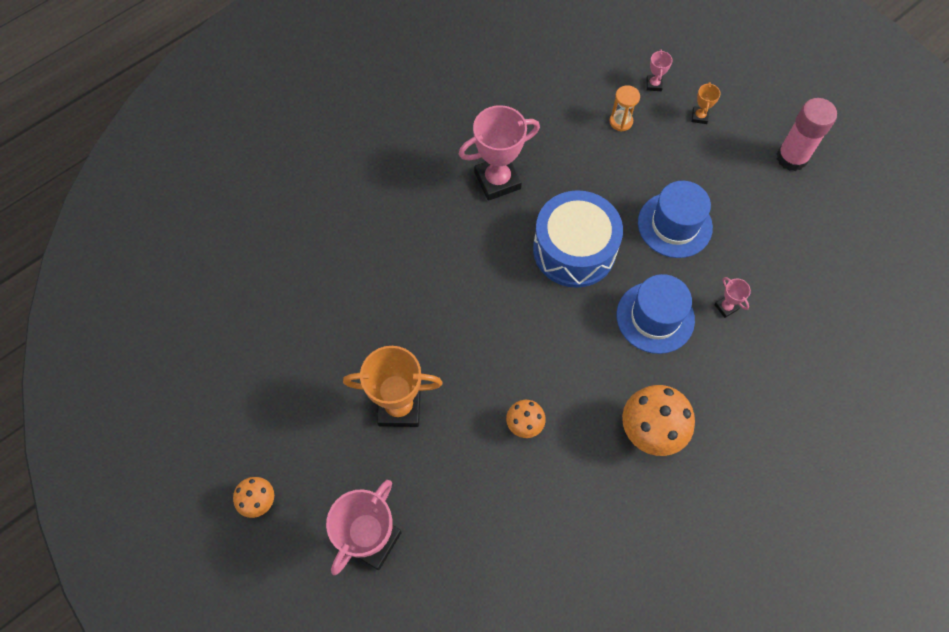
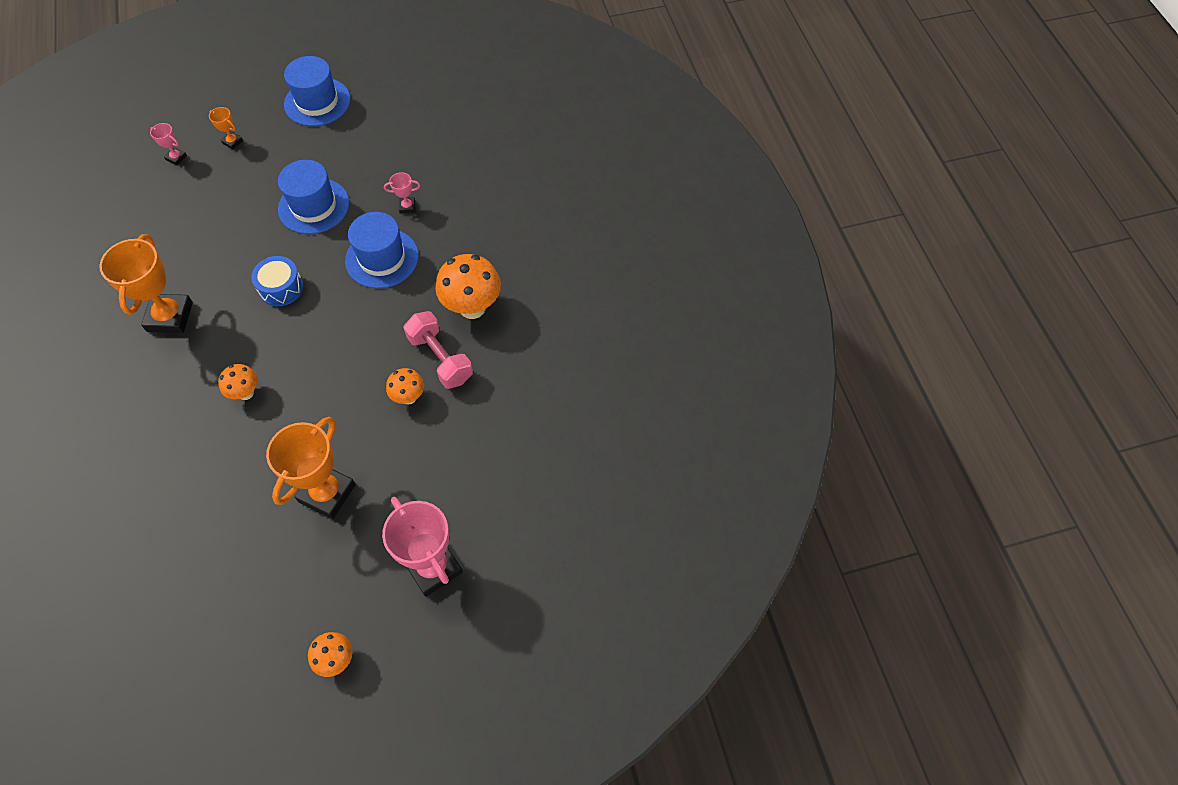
camera: 65 degrees left, 5 degrees down
(458, 284) = (246, 393): none -> orange mushroom
(497, 180) = (170, 317): pink trophy -> orange trophy
(574, 250) = (281, 288): blue drum -> blue drum, size x0.54
(579, 432) = (440, 358): none -> pink dumbbell
(621, 121) = (191, 197): orange hourglass -> none
(791, 158) = (317, 102): pink glue stick -> blue hat

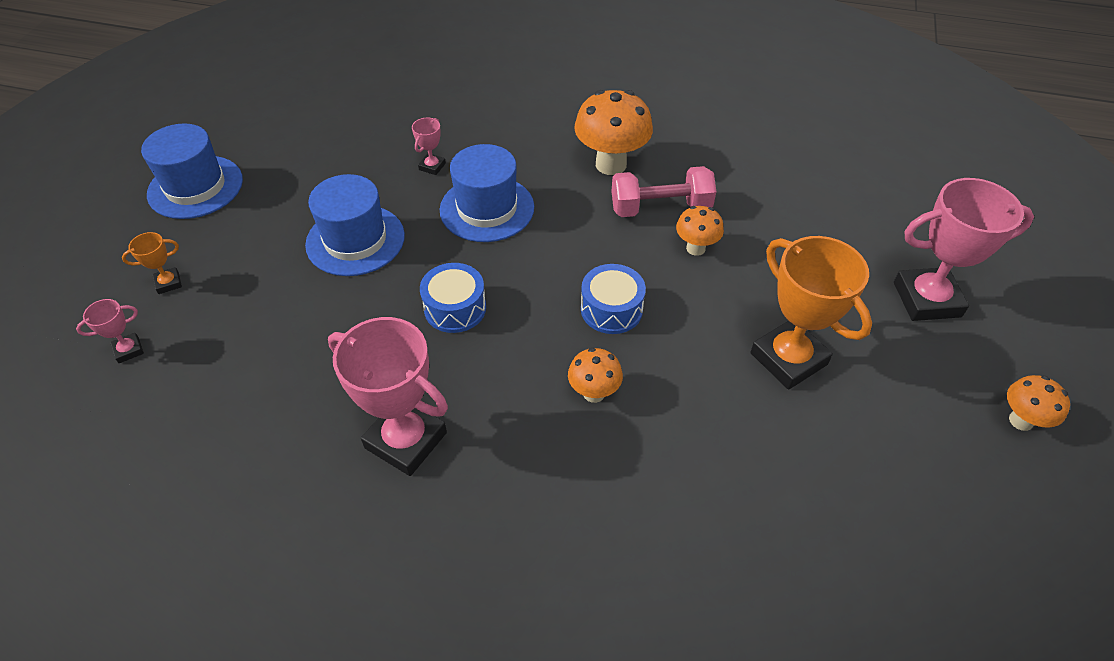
camera: 60 degrees left, 10 degrees down
(170, 317) = (406, 440): orange trophy -> pink trophy
(322, 372) = (611, 309): none -> blue drum

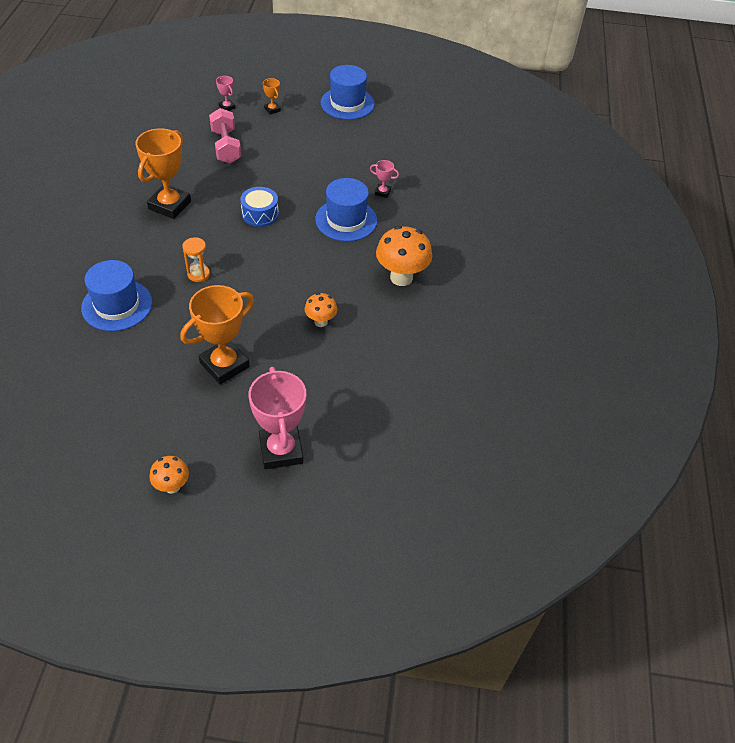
camera: 80 degrees right, 0 degrees up
(355, 240) = (311, 169): blue hat -> blue hat (117, 305)
(406, 440) = (170, 205): pink trophy -> orange trophy
(594, 393) = (198, 274): orange mushroom -> orange hourglass
(611, 309) = (262, 280): blue drum -> none
(660, 208) = (359, 304): pink dumbbell -> pink dumbbell (226, 147)

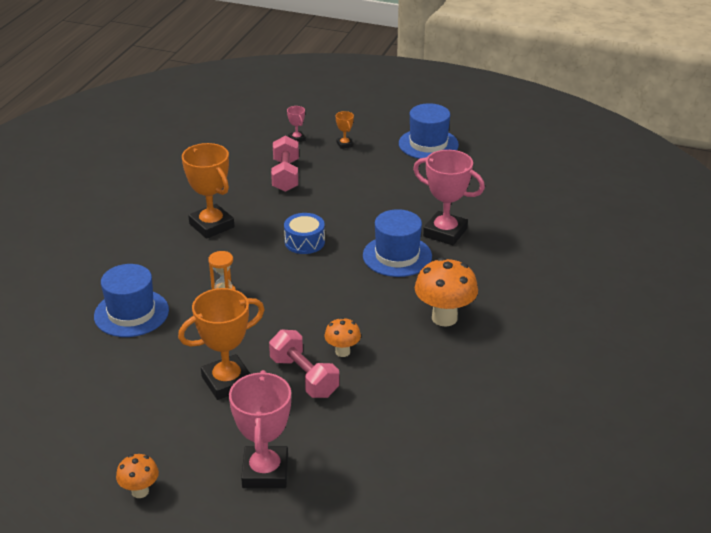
camera: 15 degrees right, 15 degrees down
(170, 205) = (211, 225): orange trophy -> orange trophy turned 75 degrees counterclockwise
(292, 351) = (304, 377): none -> pink dumbbell
(382, 192) = (445, 232): pink trophy -> pink trophy, size x2.24

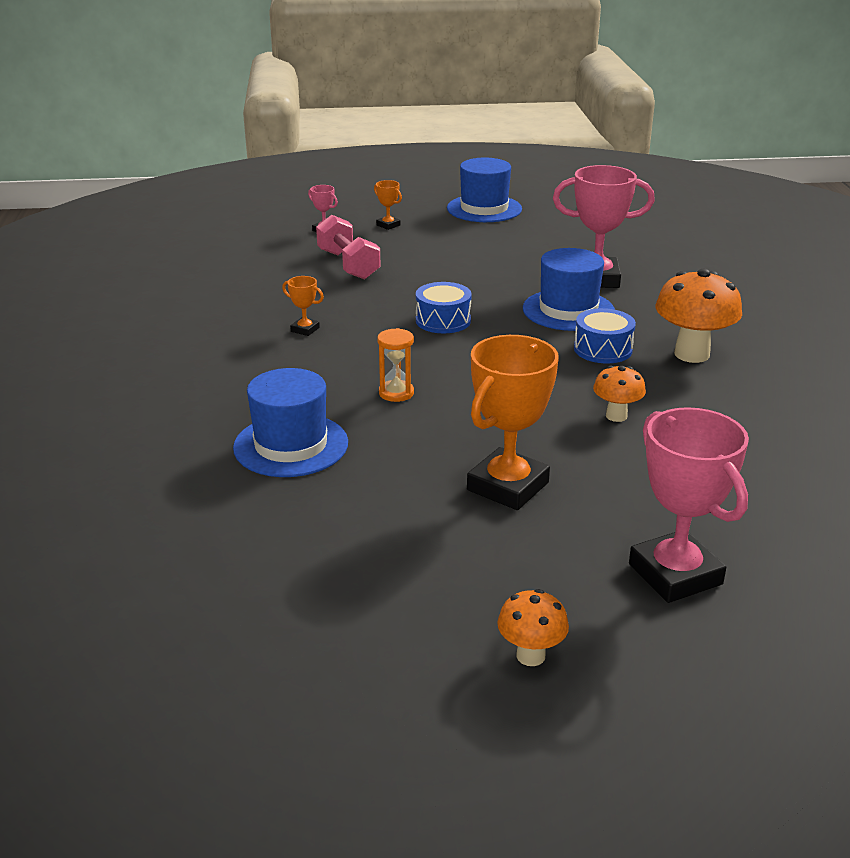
camera: 25 degrees left, 5 degrees down
(211, 225) = (305, 329): orange trophy -> orange trophy, size x0.45
(304, 377) = (600, 454): pink dumbbell -> none
(387, 296) = (603, 349): none -> blue drum

